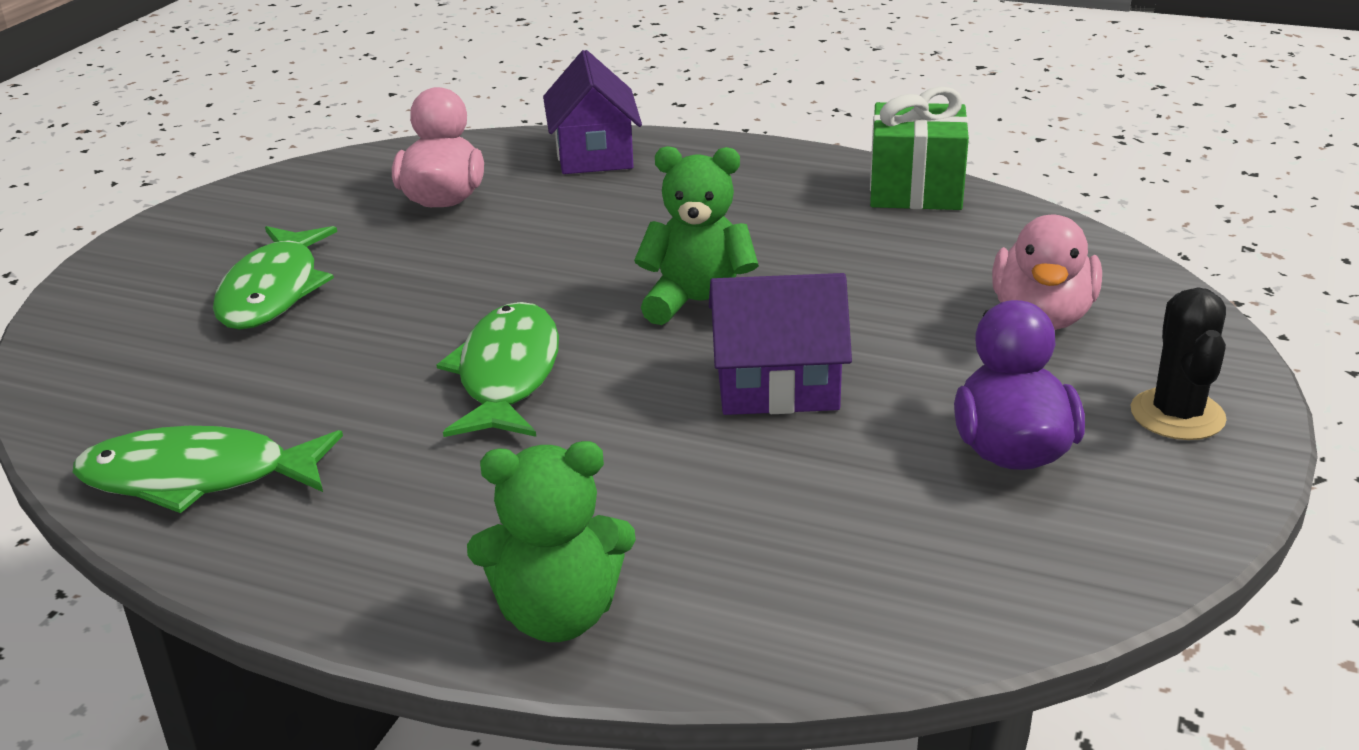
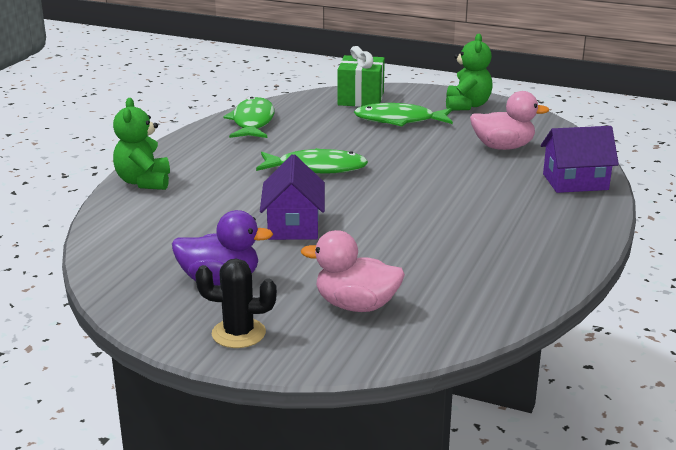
camera: 90 degrees right, 5 degrees down
(699, 304) = (380, 209): green teddy bear -> green teddy bear (467, 105)
(915, 191) = (540, 280): green gift -> green gift (361, 99)

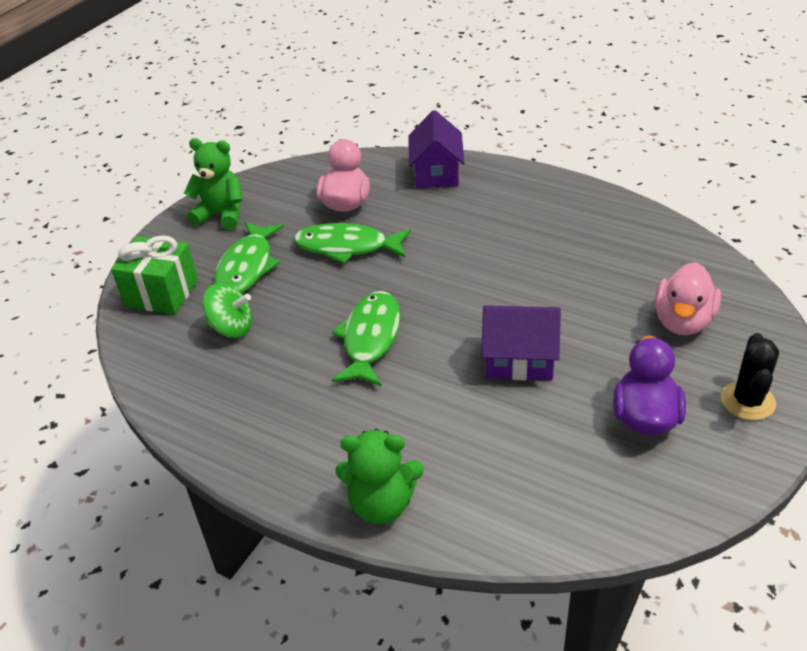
camera: 80 degrees left, 15 degrees up
(252, 122) = (203, 396): green fish -> green fish (347, 247)
(325, 123) = (231, 328): none -> green spinning top

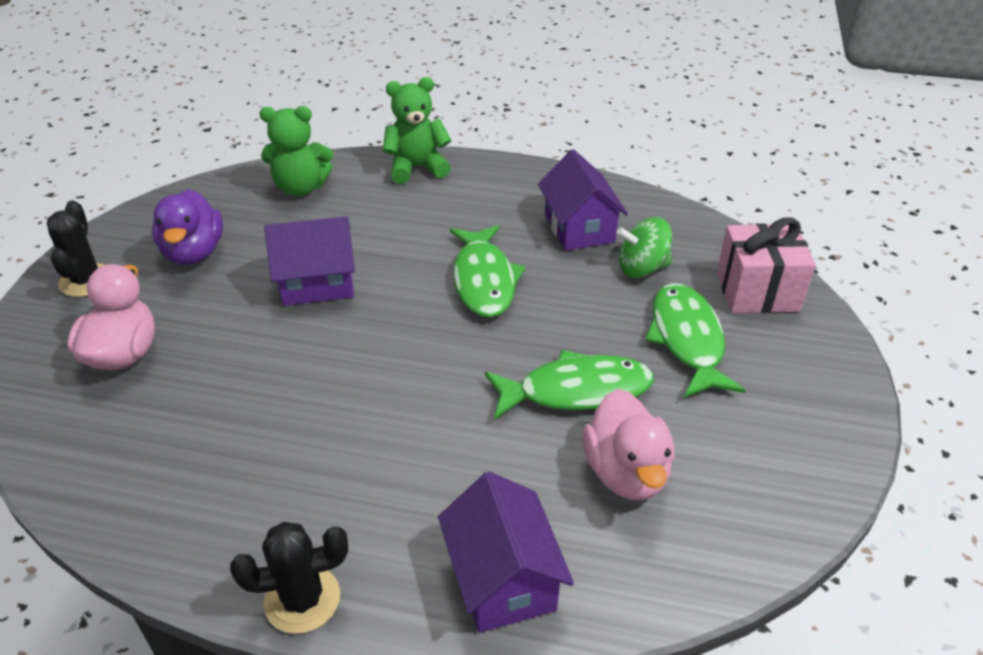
camera: 160 degrees right, 0 degrees up
(162, 293) = (757, 291): green gift -> pink gift
(221, 215) = (800, 416): green teddy bear -> green teddy bear (301, 188)
(254, 379) = (579, 228): none -> purple house
(540, 178) = (302, 599): none -> black cactus

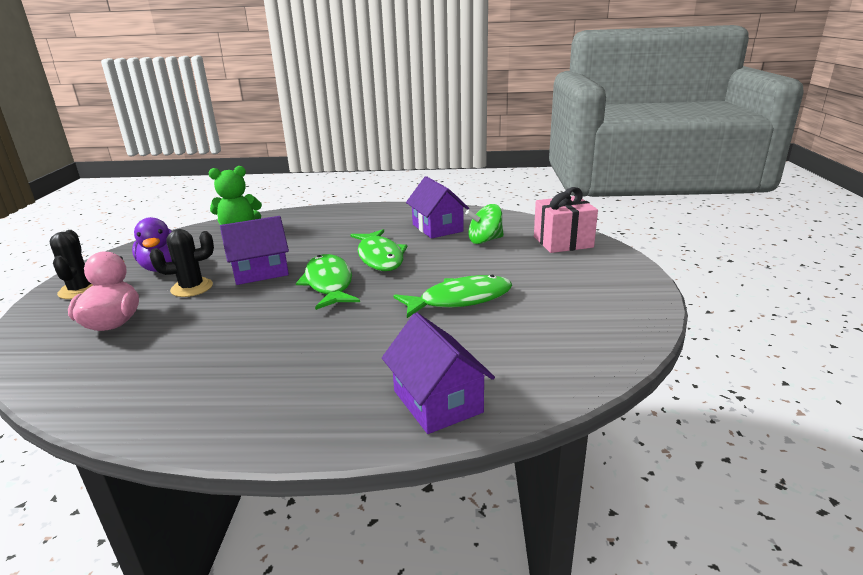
camera: 10 degrees left, 15 degrees down
(302, 599) = (280, 437): black cactus -> black cactus (192, 288)
(417, 168) = (320, 214): green teddy bear -> none
(626, 472) = (509, 334): pink duck -> none
(687, 340) = (526, 268): green fish -> green fish (329, 283)

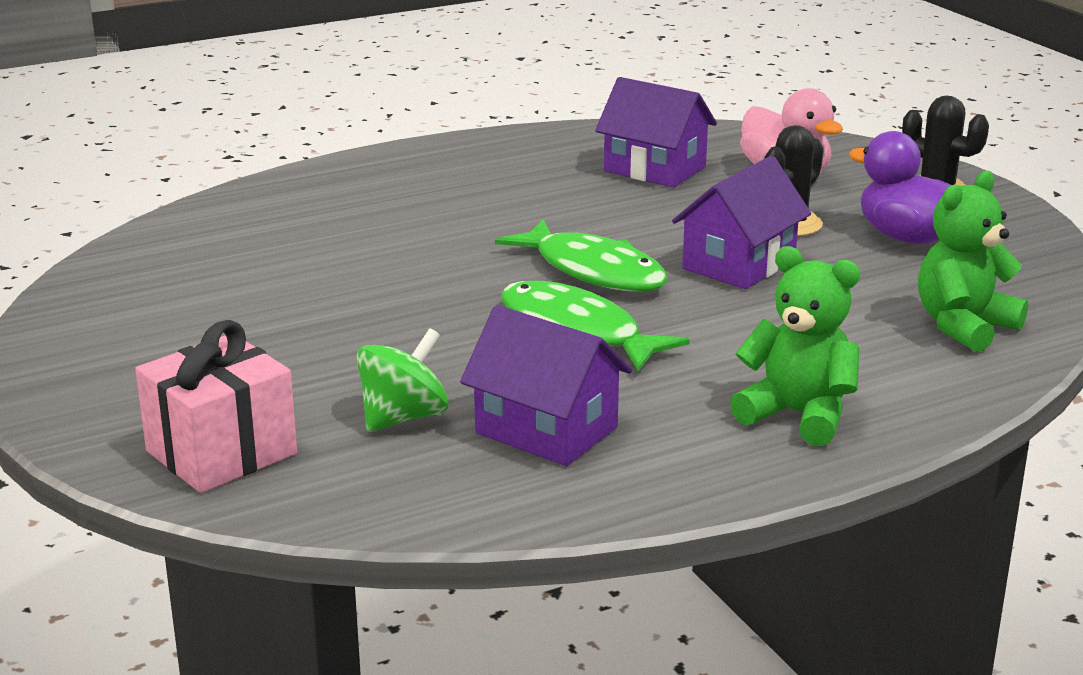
camera: 150 degrees right, 0 degrees up
(350, 217) = (798, 415): none -> green teddy bear
(437, 401) = (295, 195): purple house -> purple house (654, 169)
(460, 300) = (355, 291): green fish -> none

